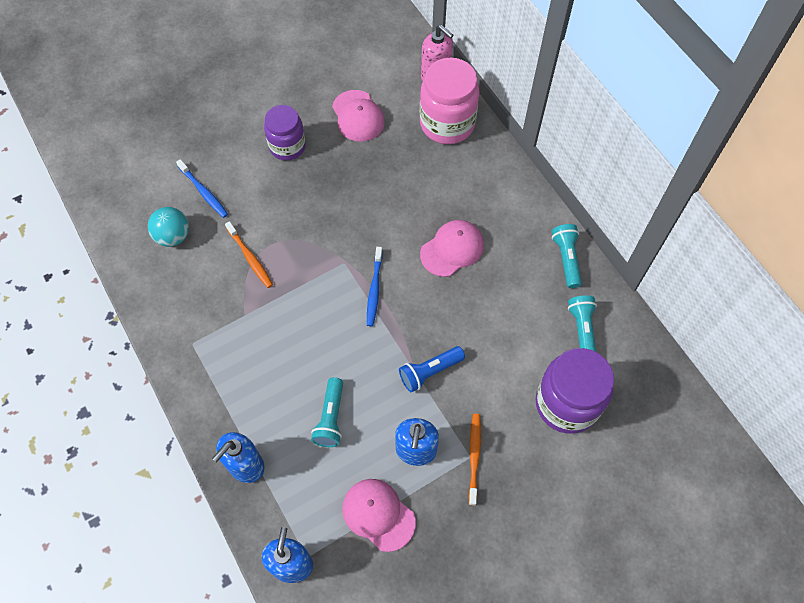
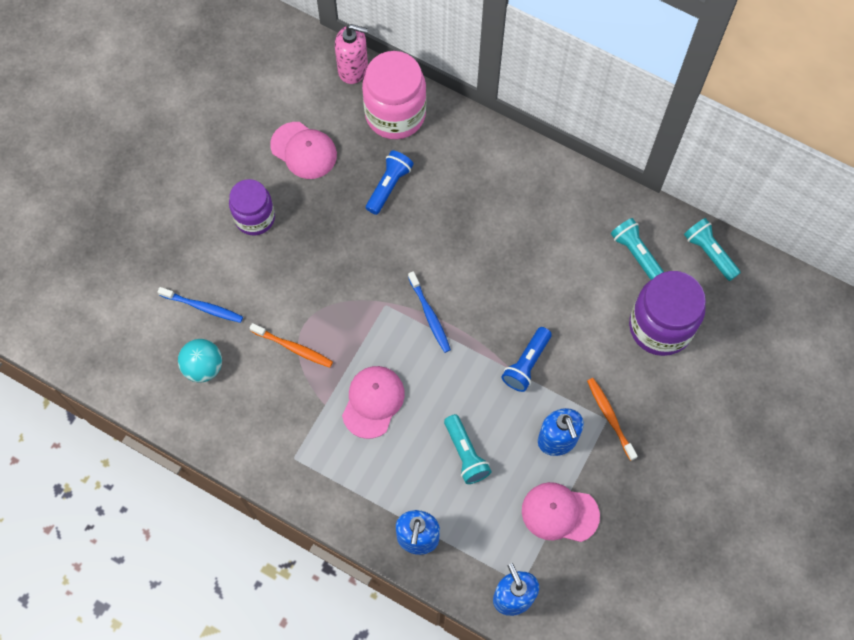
camera: 30 degrees left, 5 degrees up
(407, 174) = (389, 186): none -> blue flashlight
(452, 249) = (476, 238): pink cap -> pink cap (373, 402)
(566, 259) = (584, 193): turquoise flashlight -> turquoise flashlight (709, 253)

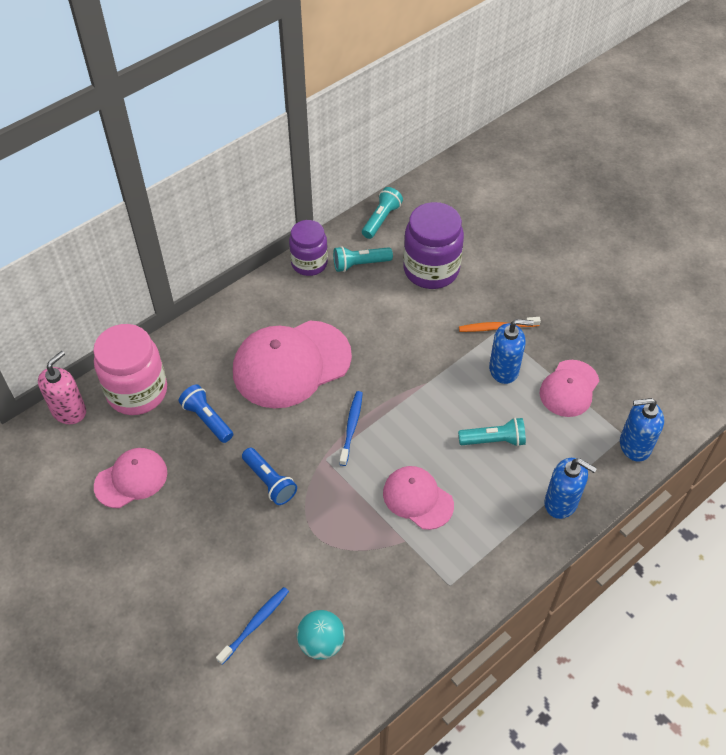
camera: 70 degrees left, 15 degrees down
(255, 218) = (180, 545): purple jar -> purple jar (309, 263)
(293, 348) = (336, 551): orange toothbrush -> none
(430, 315) = (351, 427): blue toothbrush -> blue toothbrush turned 75 degrees counterclockwise
(480, 234) = (291, 364): none -> pink cap
(526, 364) = (427, 369): blue flashlight -> blue flashlight (269, 482)
(709, 253) = (381, 219): turquoise flashlight -> turquoise flashlight turned 135 degrees clockwise

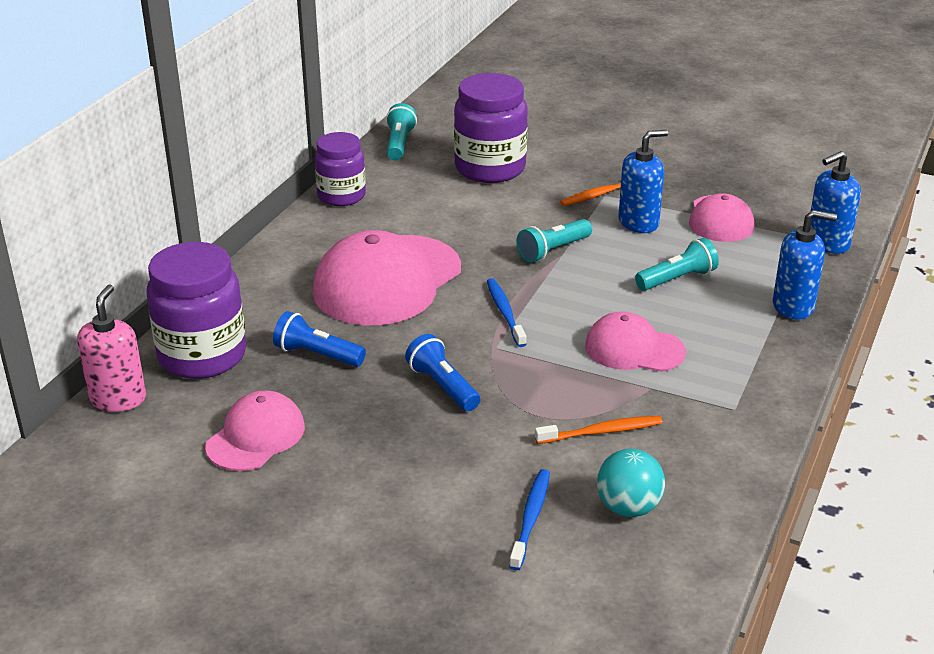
camera: 25 degrees left, 20 degrees down
(137, 392) = (202, 356): pink jar -> purple jar
(269, 482) = (443, 386): blue flashlight -> blue flashlight turned 150 degrees counterclockwise
(347, 568) = (602, 432): none -> orange toothbrush
(360, 264) = (403, 183): turquoise flashlight -> turquoise flashlight (553, 251)

